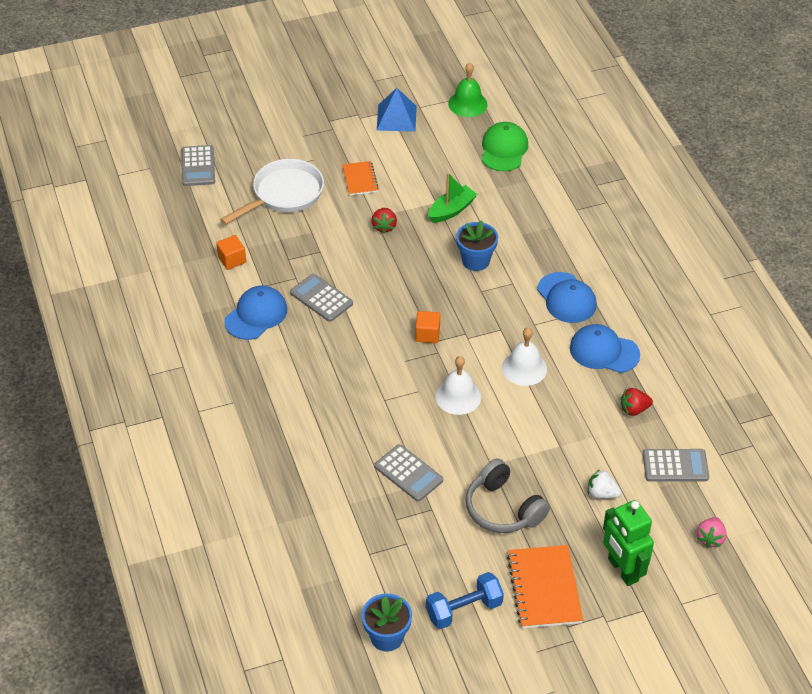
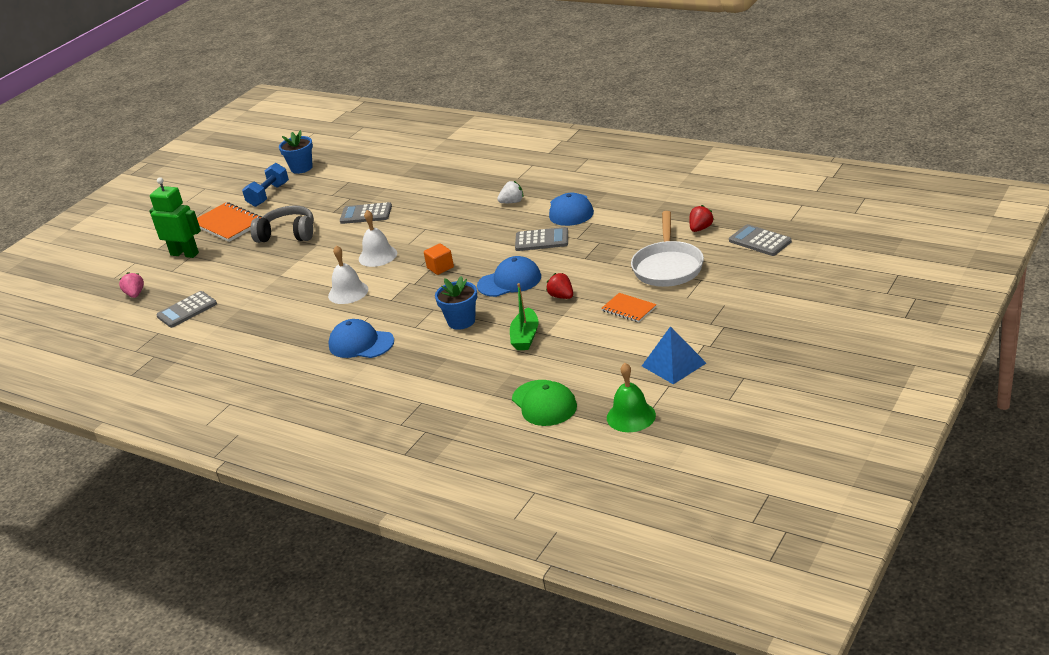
camera: 145 degrees right, 15 degrees down
(232, 260) = (636, 219): orange cube -> none
(601, 494) = (228, 272): white strawberry -> white strawberry (512, 202)
(604, 351) = (297, 333): blue cap -> blue cap (509, 281)
(634, 409) = (243, 318): red strawberry -> red strawberry (700, 228)

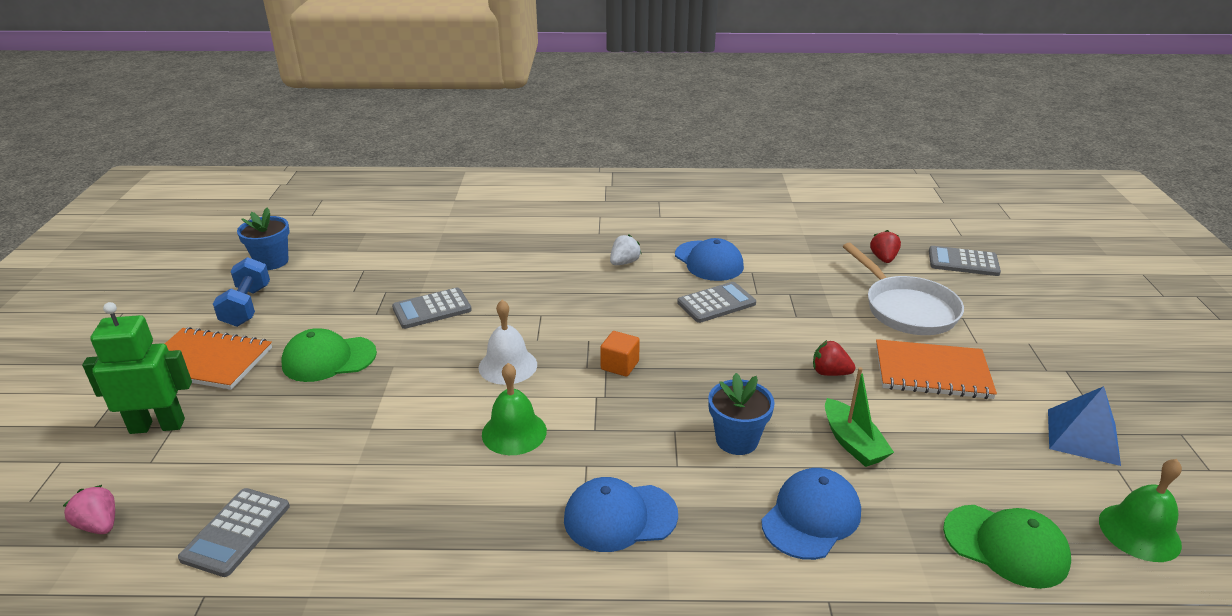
camera: 35 degrees left, 0 degrees up
(288, 234) = (329, 359): grey headphones -> green cap
(348, 292) = (514, 432): white bell -> green bell
(509, 281) = (737, 365): blue cap -> blue cap (811, 517)
(629, 309) = (932, 372): orange notebook -> orange notebook, size x1.71

